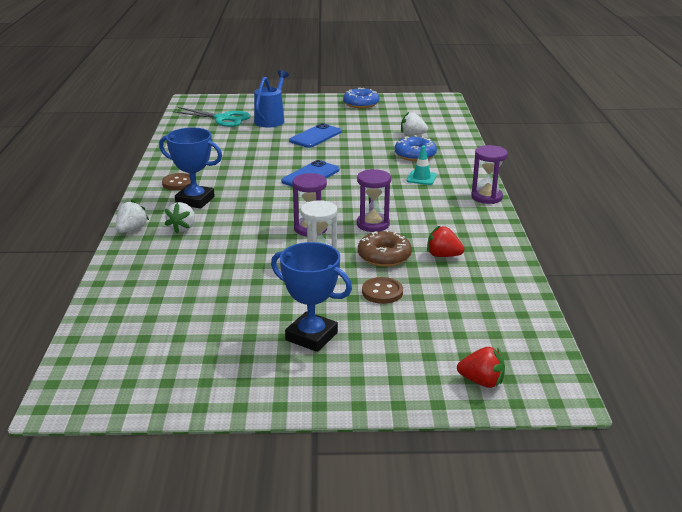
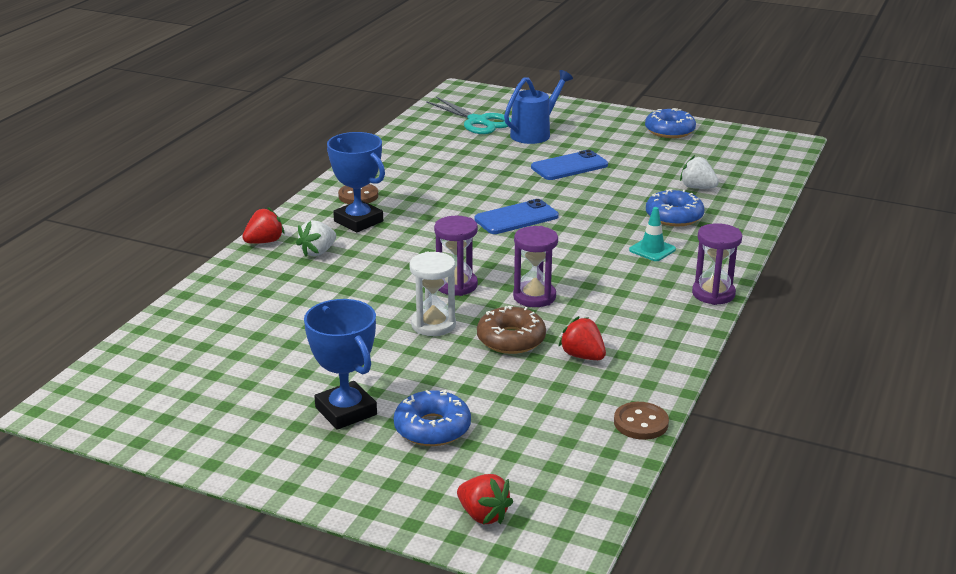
camera: 25 degrees right, 0 degrees up
(132, 230) = (264, 242): white strawberry -> red strawberry
(382, 292) = (468, 382): brown button -> brown button (641, 423)
(387, 331) = (432, 428): none -> blue donut

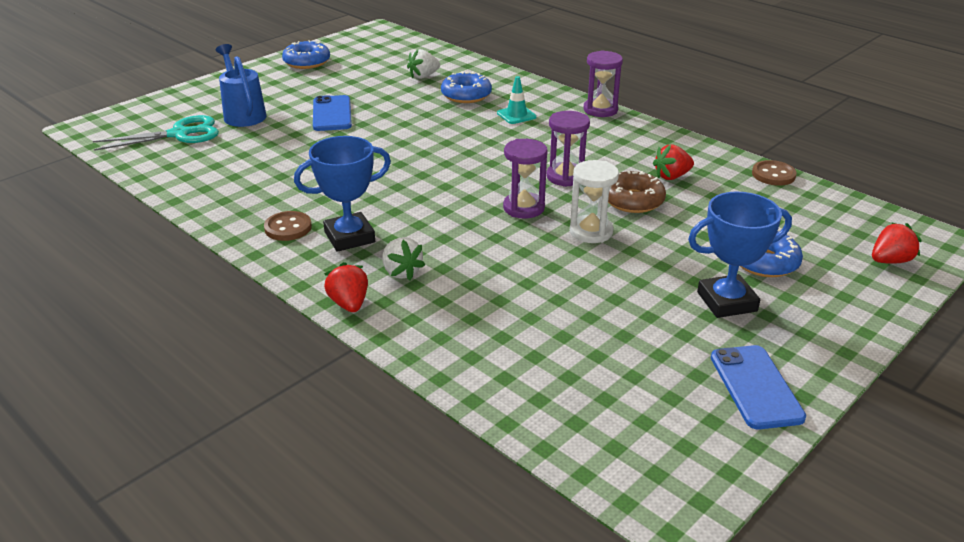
camera: 70 degrees left, 5 degrees up
(516, 218) = (413, 156): blue phone -> blue phone (755, 387)

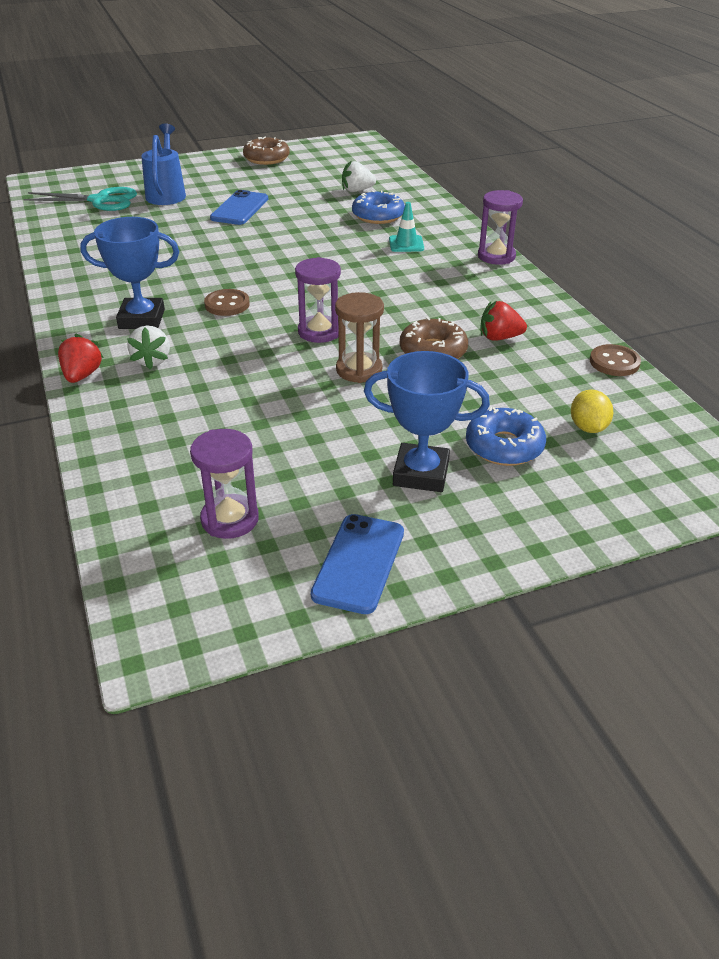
camera: 25 degrees right, 5 degrees up
(288, 228) = (101, 299): brown button -> brown button (227, 304)
(307, 62) = (266, 158): blue donut -> brown donut
(566, 177) = (391, 313): purple hourglass -> purple hourglass (230, 519)
(591, 232) = (359, 370): white hourglass -> brown hourglass
(806, 230) = (588, 427): none -> yellow lemon
(890, 261) = (651, 485): red strawberry -> none

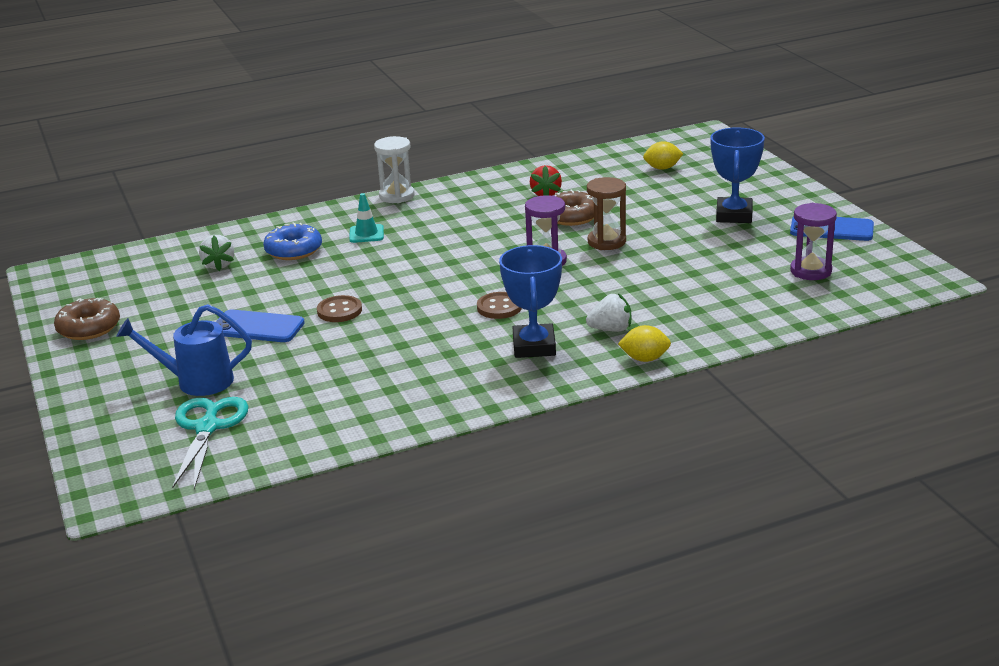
camera: 90 degrees left, 10 degrees down
(82, 375) = (645, 359): red strawberry -> yellow lemon
(496, 256) = (397, 196): purple hourglass -> white hourglass
(504, 446) = (693, 192): blue donut -> none
(614, 362) = (576, 158): brown button -> brown button (339, 311)

